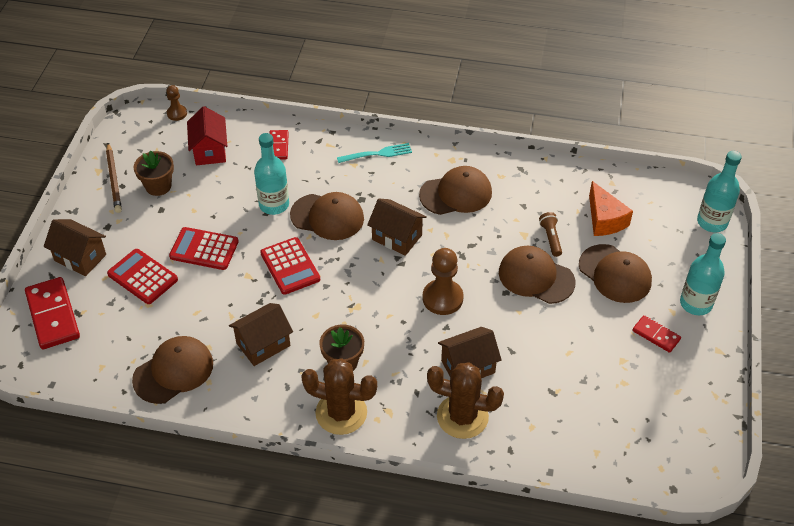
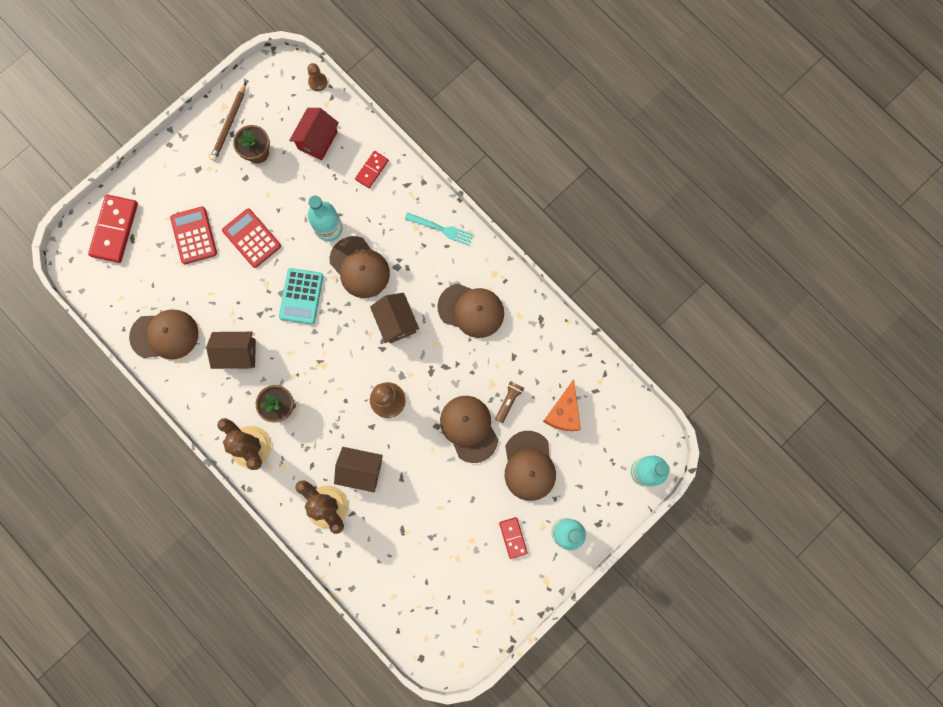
camera: 35 degrees right, 30 degrees up
(80, 257) = (162, 187): brown house -> none
(290, 266) = (301, 296): red calculator -> turquoise calculator

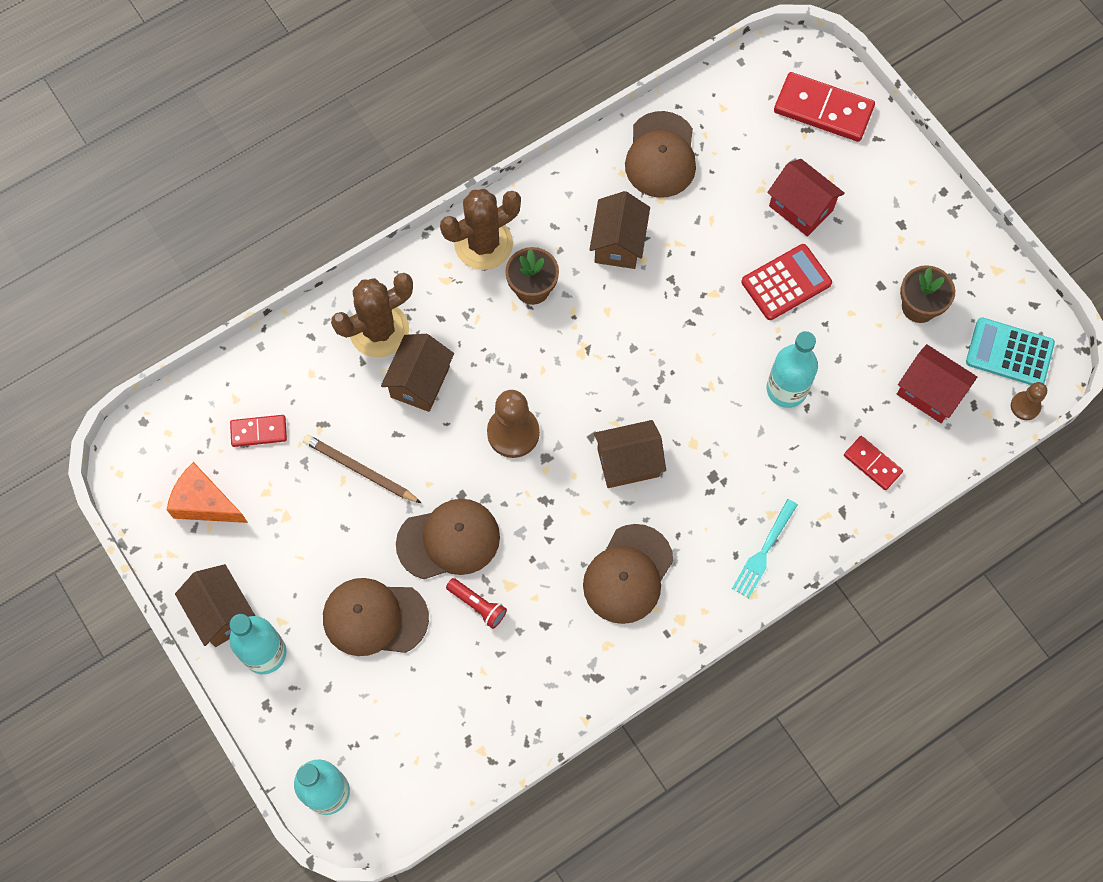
camera: 100 degrees right, 10 degrees down
(194, 235) = (801, 208): red calculator -> red house
(229, 124) = (968, 274): brown pencil -> brown pencil (360, 470)
(301, 296) = (688, 337): turquoise calculator -> turquoise calculator (1009, 353)
(359, 267) = (720, 424): brown cap -> none
(508, 401) = (477, 605): brown flashlight -> red flashlight
(513, 537) = (276, 575): red domino -> red domino (259, 432)
(544, 568) = (222, 612): none -> brown house
(563, 412) = (444, 685): orange cheese -> orange cheese (205, 503)

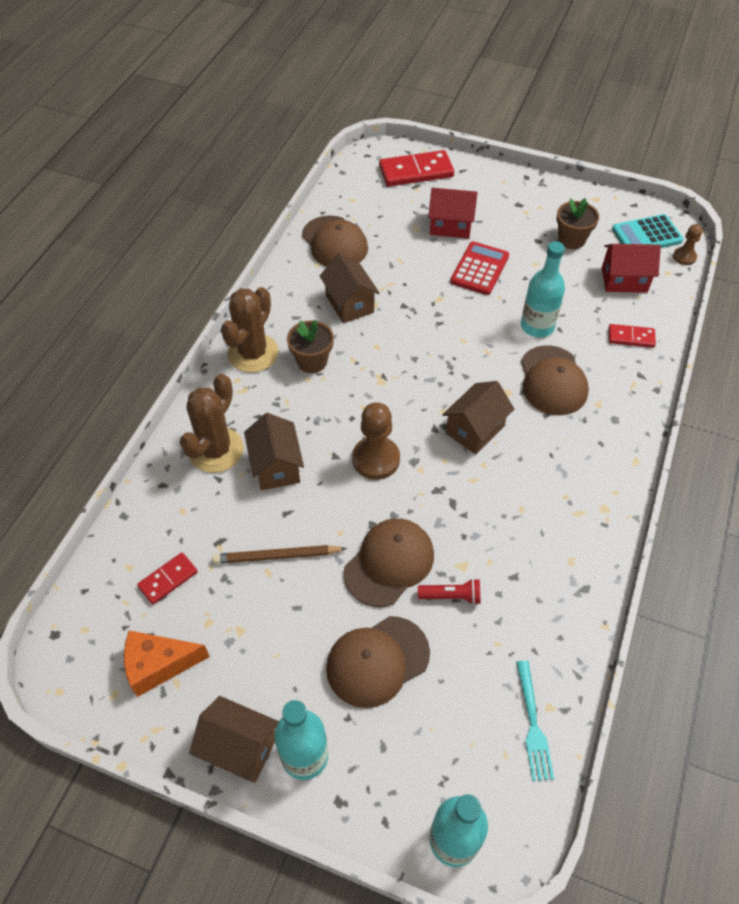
camera: 35 degrees left, 15 degrees down
(628, 574) = (541, 502): brown cap -> brown cap (552, 381)
(764, 551) = (616, 429): turquoise fork -> turquoise fork (533, 724)

